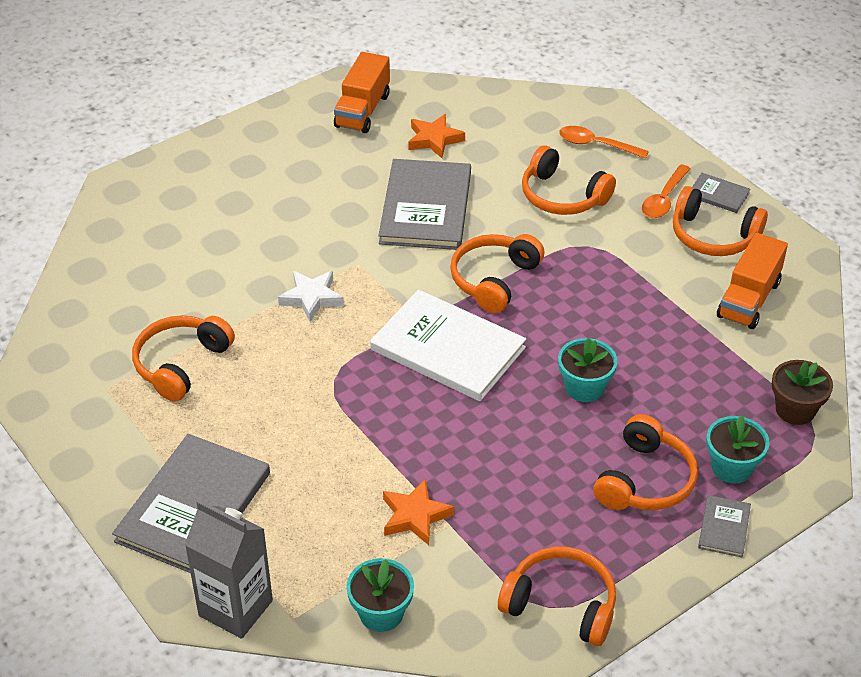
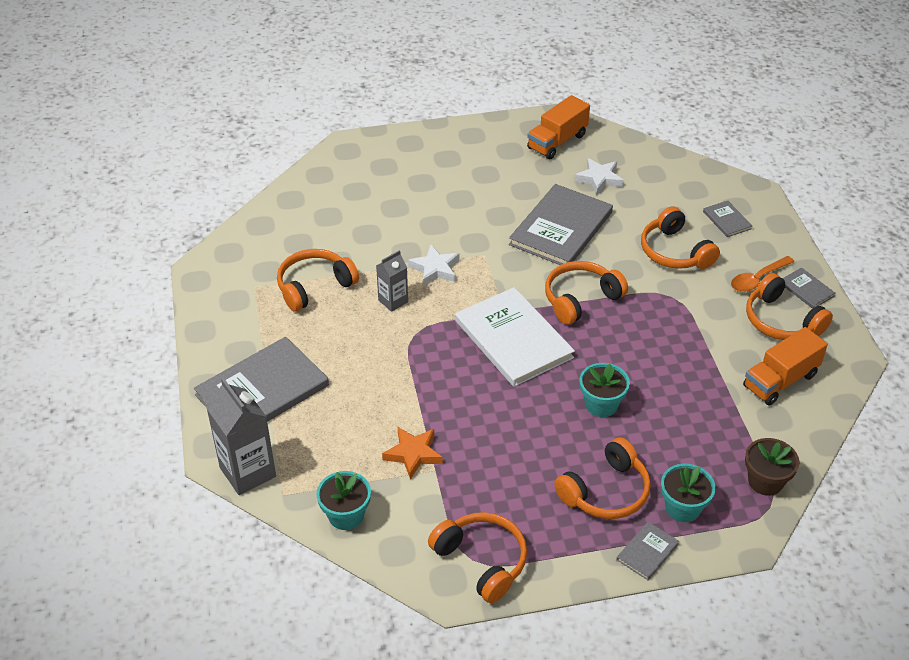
camera: 25 degrees right, 0 degrees up
(285, 351) = (393, 301): none -> grey carton
(434, 139) = (599, 179): orange star -> white star
(596, 145) = (727, 220): orange spoon -> grey book

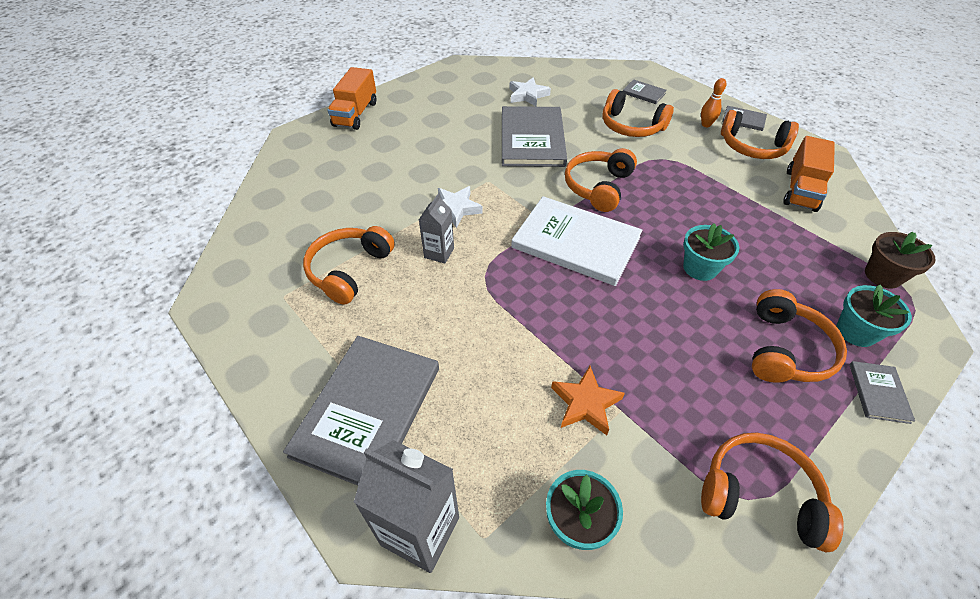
camera: 30 degrees left, 5 degrees up
(557, 142) = (472, 80): orange truck -> orange truck (355, 114)
(757, 279) = (706, 125): orange spoon -> orange bowling pin

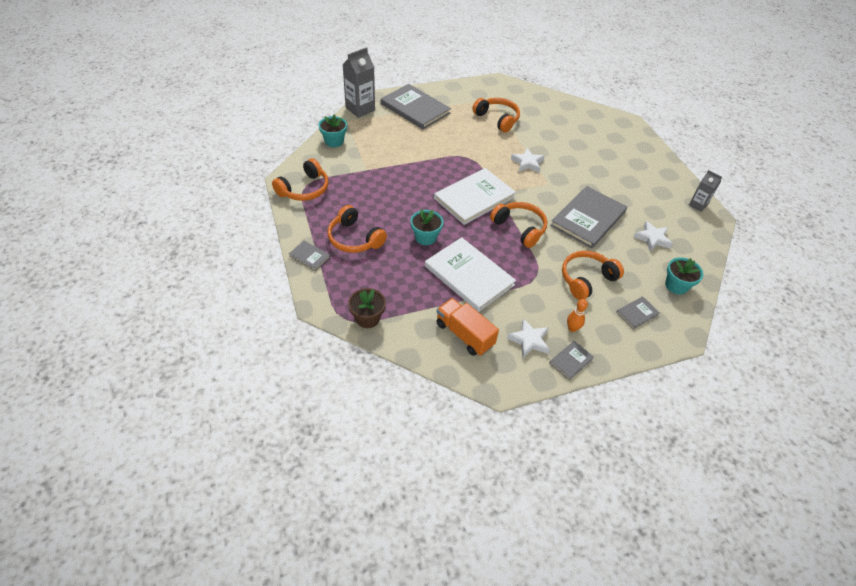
camera: 110 degrees right, 0 degrees up
(355, 114) = (648, 149): orange truck -> none
(439, 253) = (494, 148): grey carton -> grey carton (697, 205)
(532, 139) = (588, 218): grey book -> grey book turned 75 degrees counterclockwise
(585, 403) = (377, 161): orange star -> none
(719, 209) = (469, 275): none -> white book
(752, 147) = (529, 340): orange headphones -> white star
(856, 331) = (343, 274): turquoise flower pot -> turquoise flower pot (676, 285)

